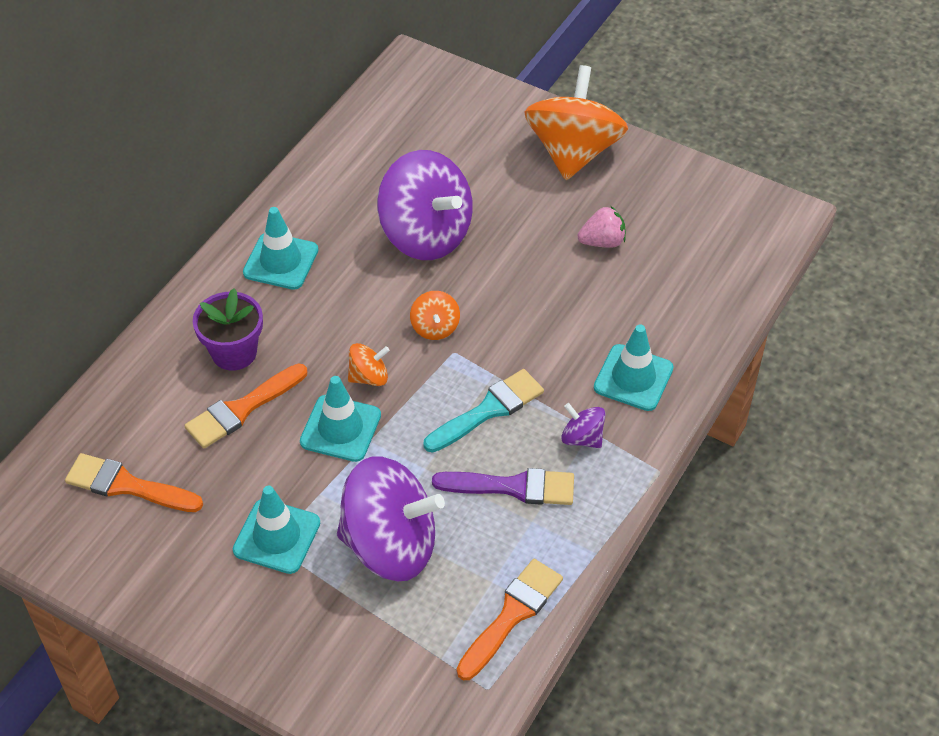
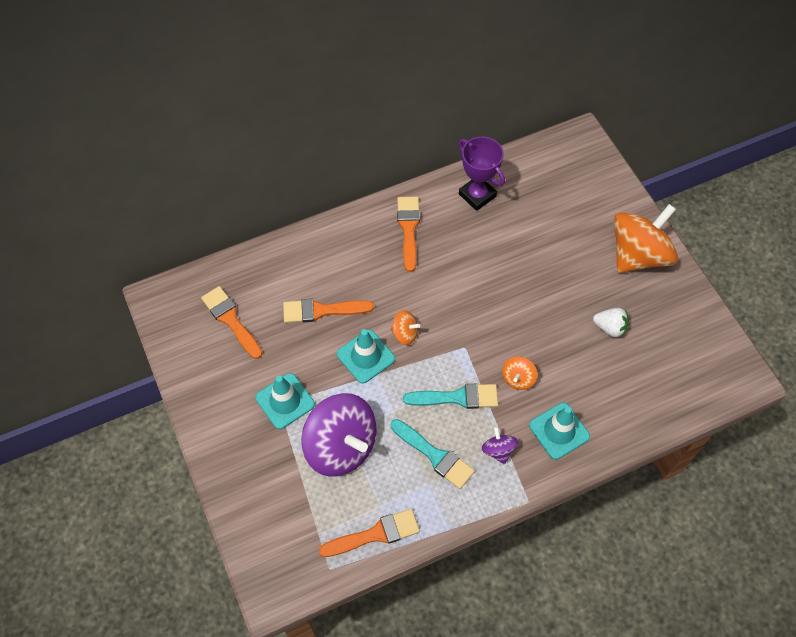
camera: 35 degrees right, 10 degrees up
(234, 352) = (342, 272): purple flower pot -> none
(281, 261) = (408, 229): turquoise traffic cone -> orange brush
(336, 183) = (477, 195): none -> purple trophy
(426, 234) = (505, 260): purple spinning top -> none
(435, 327) = (465, 325): orange spinning top -> orange spinning top (518, 378)
(513, 487) = (434, 455): purple brush -> turquoise brush
(602, 242) = (609, 328): pink strawberry -> white strawberry

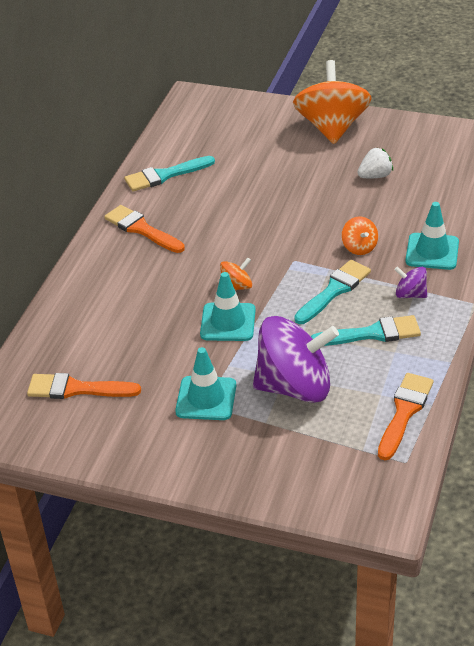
camera: 45 degrees left, 20 degrees down
(322, 310) = (148, 324): orange brush -> none
(477, 195) = (165, 175): purple trophy -> turquoise brush

